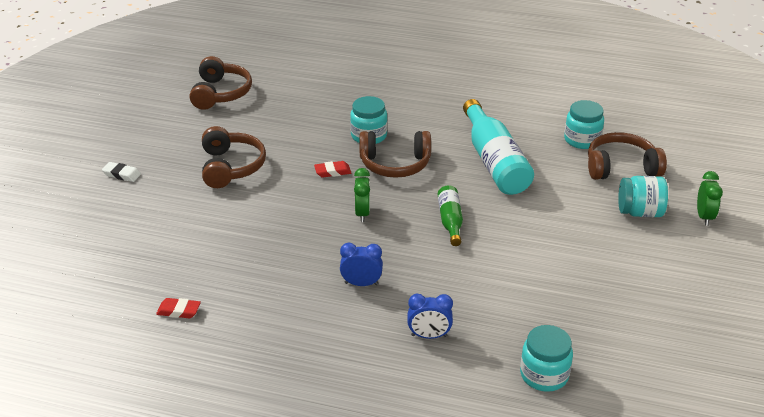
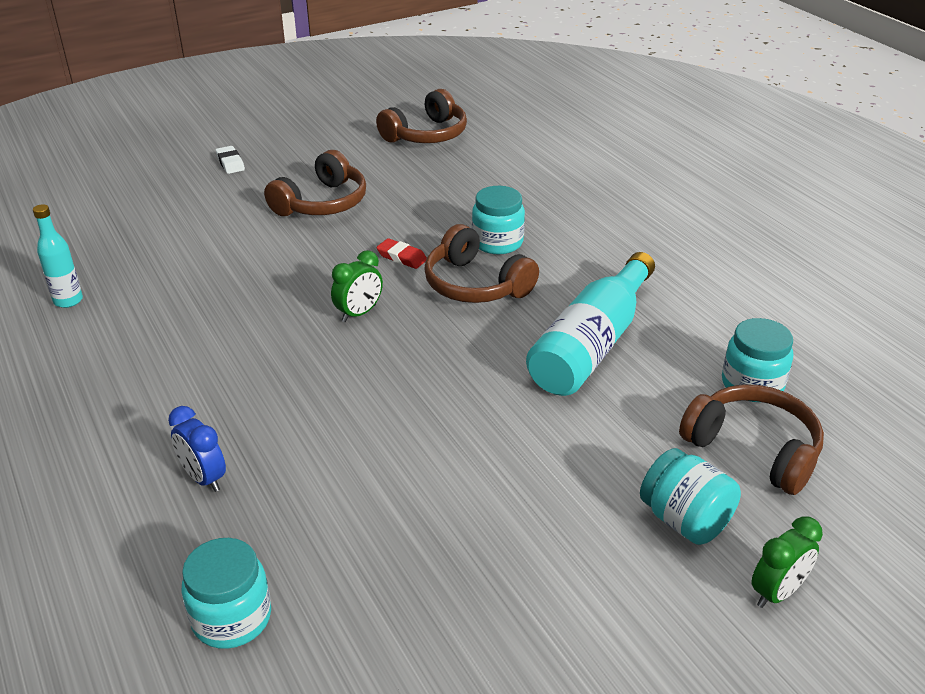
camera: 45 degrees right, 0 degrees up
(179, 311) = (68, 301): red eraser -> turquoise bottle
(361, 284) = (239, 380): blue clock -> none
(450, 221) = (431, 377): green bottle -> none

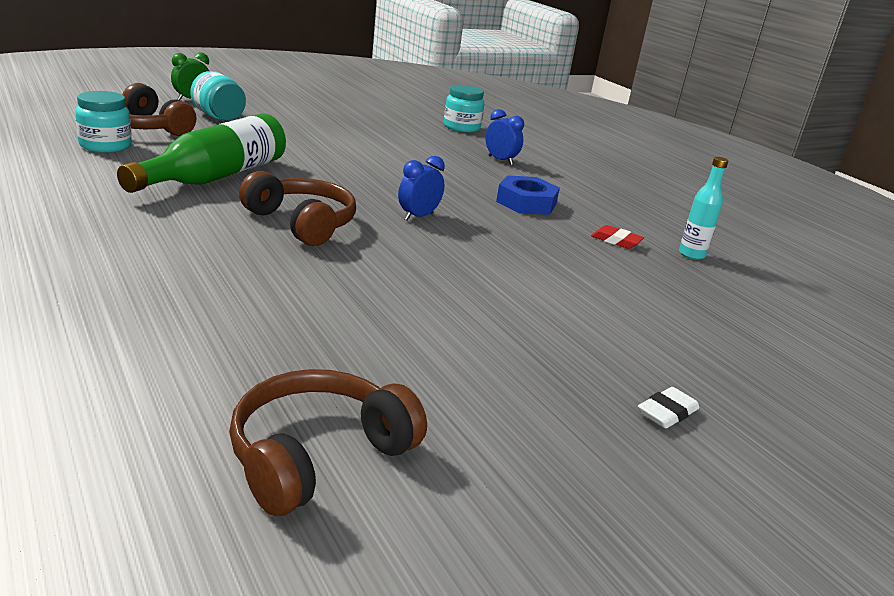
camera: 175 degrees right, 10 degrees down
(216, 363) = (526, 203): none -> blue nut
(230, 163) = (667, 412): white eraser -> white eraser turned 75 degrees clockwise
(322, 203) = (488, 326): brown headphones -> none
(359, 313) = (418, 216): green clock -> blue clock
(402, 257) = (377, 253): red eraser -> red eraser (616, 241)
(497, 242) = (260, 255): turquoise jar -> none
(592, 344) = (215, 177): turquoise bottle -> green bottle

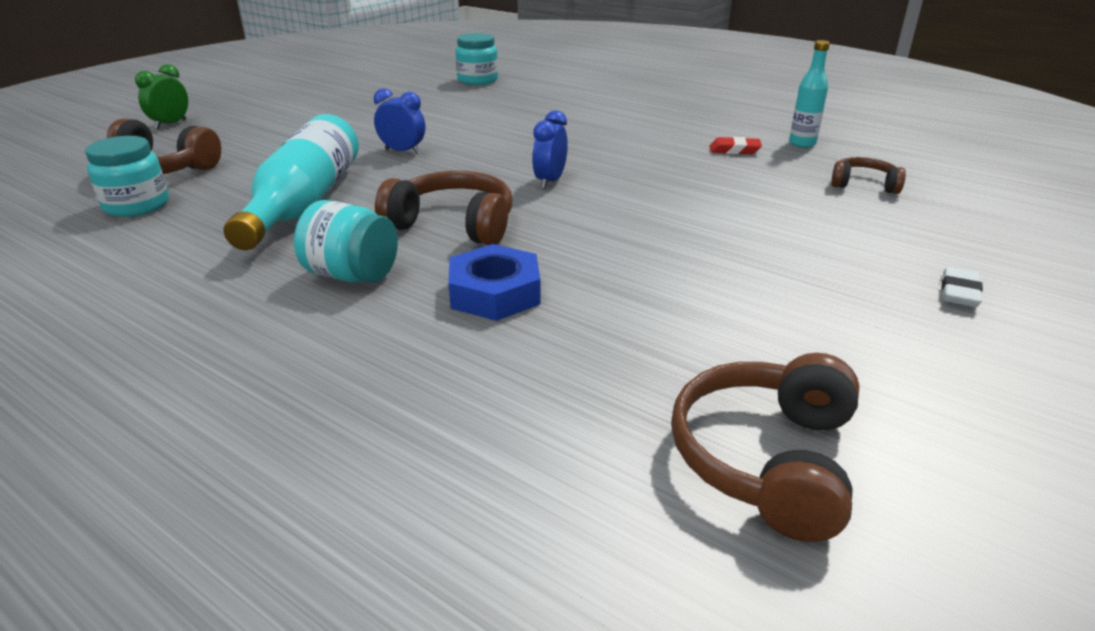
camera: 20 degrees left, 5 degrees up
(215, 177) = (304, 203): green bottle -> turquoise bottle
(218, 117) = (225, 136): turquoise jar -> turquoise jar (352, 275)
(500, 160) = (551, 103): blue clock -> blue clock (402, 151)
(526, 203) = (622, 138): blue nut -> blue nut (494, 293)
(703, 304) = (864, 185): none -> brown headphones

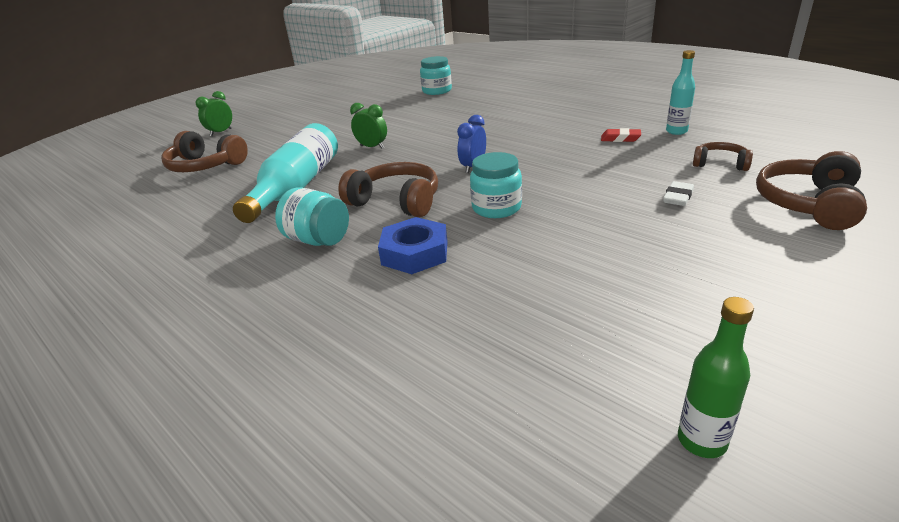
camera: 10 degrees right, 0 degrees up
(137, 205) = (187, 191): turquoise jar -> turquoise jar (496, 208)
(402, 151) = (372, 147): blue clock -> green clock
(767, 459) = (591, 385): brown headphones -> brown headphones (809, 204)
(917, 523) = (701, 441): none -> green bottle
(959, 292) = (781, 252): white eraser -> white eraser (678, 197)

